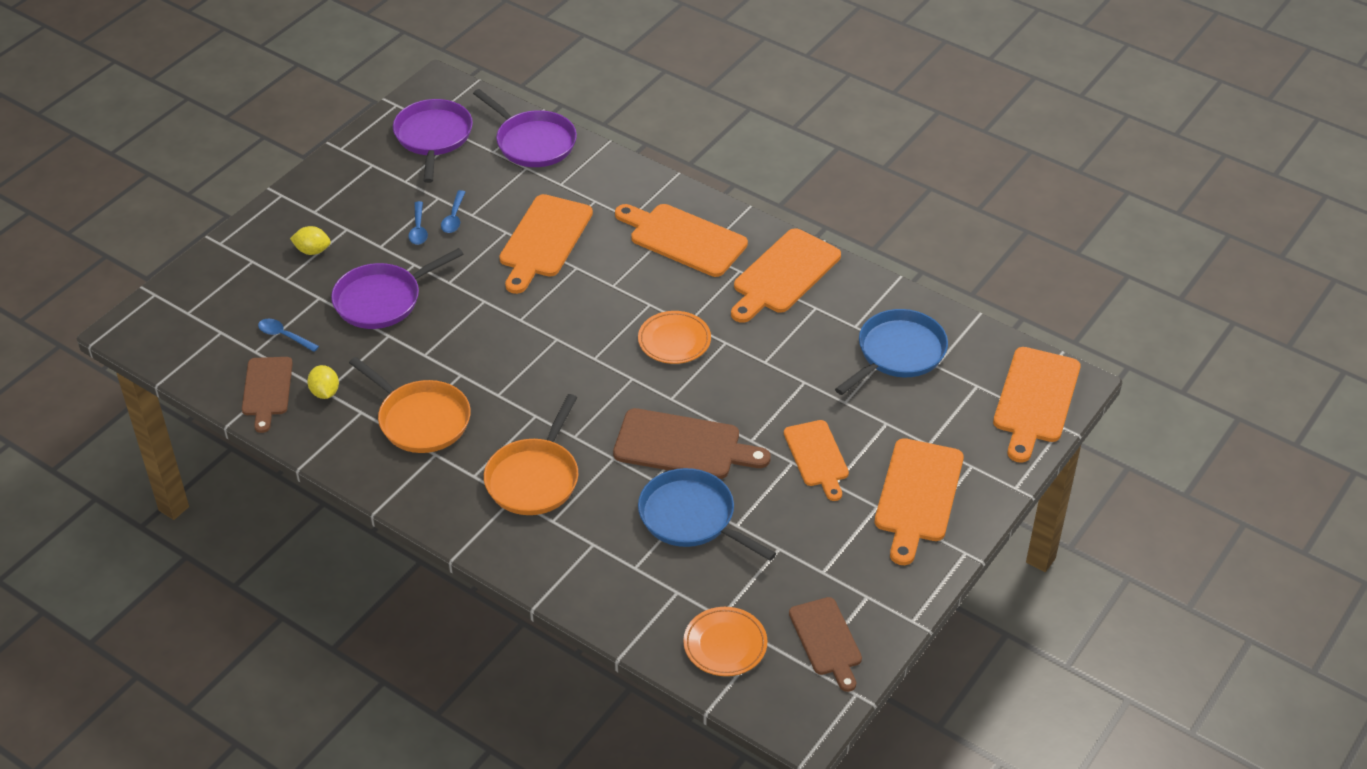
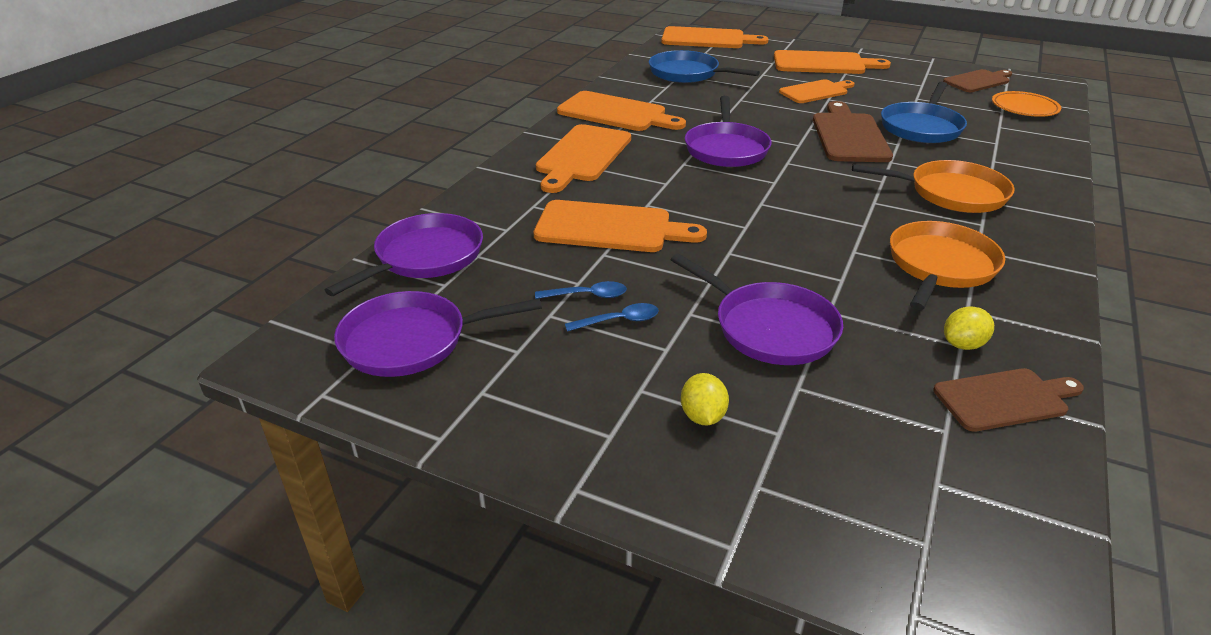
camera: 100 degrees left, 10 degrees down
(284, 336) = (895, 406): blue spoon -> none
(674, 341) = (726, 149): orange plate -> purple pan

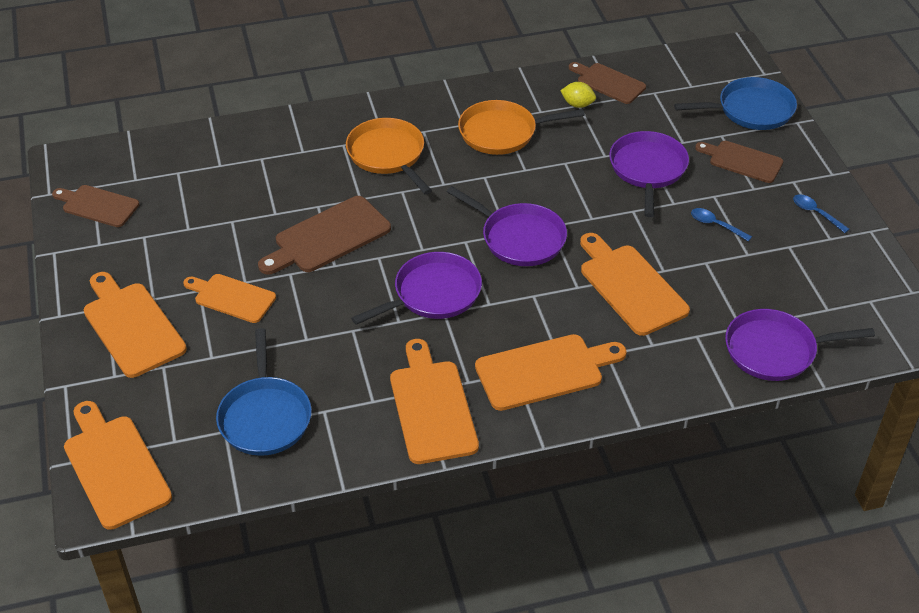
camera: 130 degrees left, 10 degrees up
(411, 341) = (840, 292): purple pan -> purple pan (520, 238)
(587, 295) = (711, 251): blue spoon -> blue spoon (815, 213)
(702, 416) = (742, 161): yellow lemon -> brown cutting board
(921, 127) = (265, 204): blue pan -> blue pan (751, 110)
(1024, 108) = (157, 162): orange plate -> none

